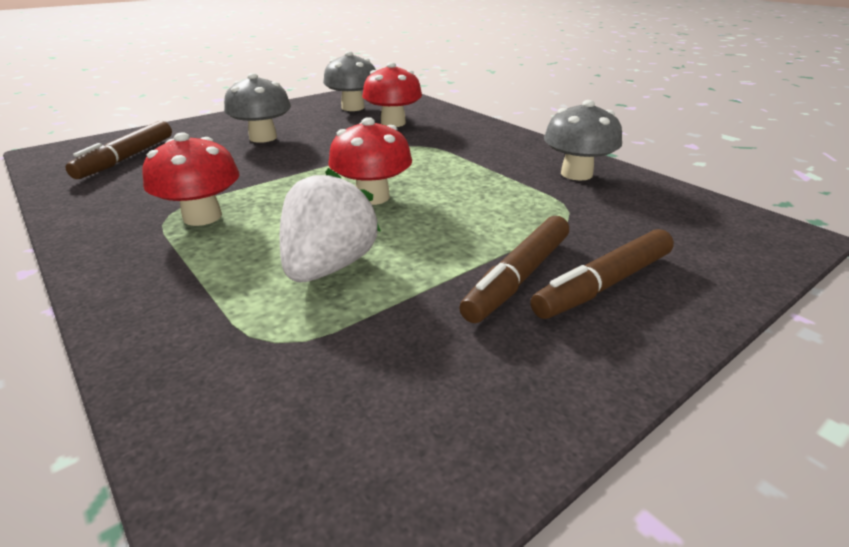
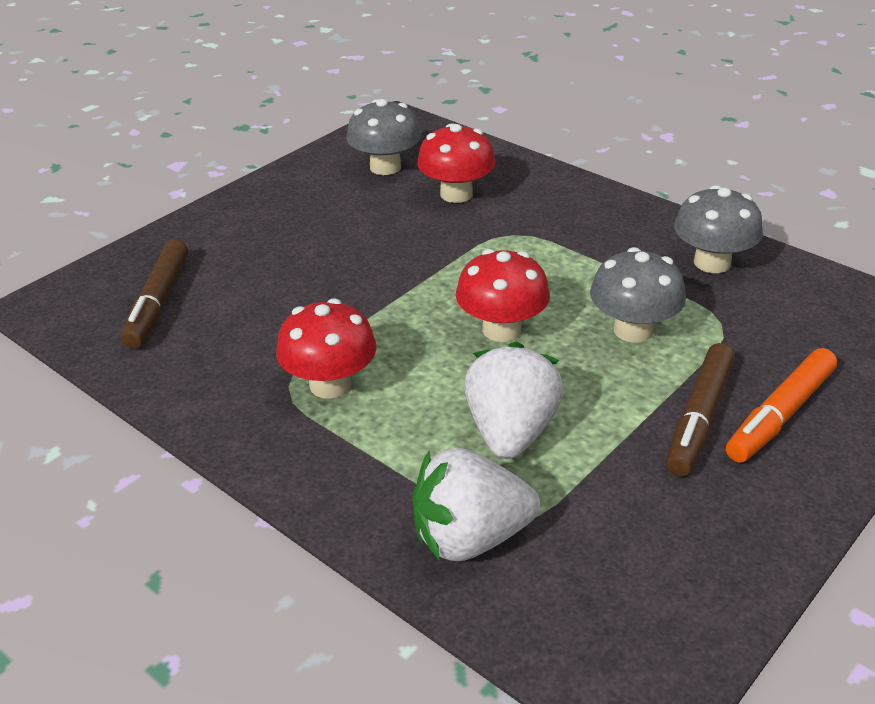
camera: 10 degrees left, 5 degrees up
(220, 351) = (470, 538): none -> white strawberry
(263, 138) = (305, 243): grey mushroom -> grey mushroom (633, 330)
(604, 284) = (780, 415): brown marker -> orange marker

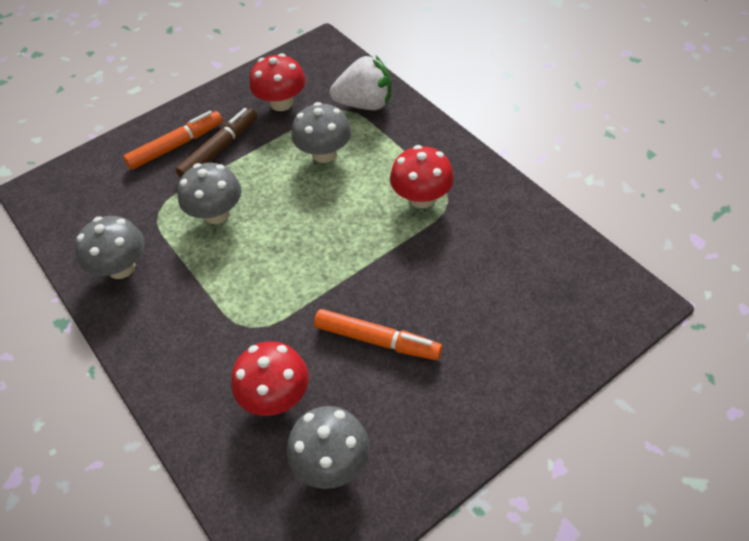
camera: 165 degrees left, 15 degrees up
(158, 302) = (546, 290): brown marker -> none
(363, 241) = (377, 340): none -> orange marker
(501, 329) = (300, 226): red mushroom -> red mushroom (281, 103)
(511, 432) = (324, 153): white strawberry -> grey mushroom

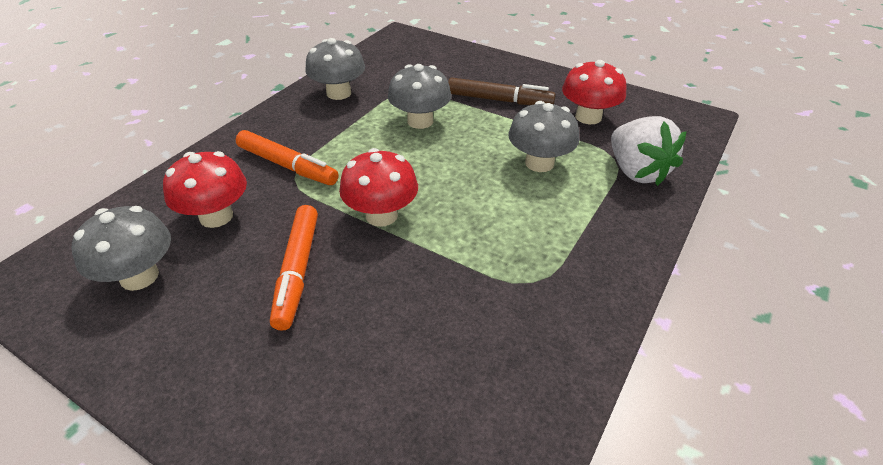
camera: 65 degrees right, 10 degrees down
(176, 146) = (487, 78): orange marker -> orange marker (287, 165)
(421, 198) = (522, 255): red mushroom -> red mushroom (381, 215)

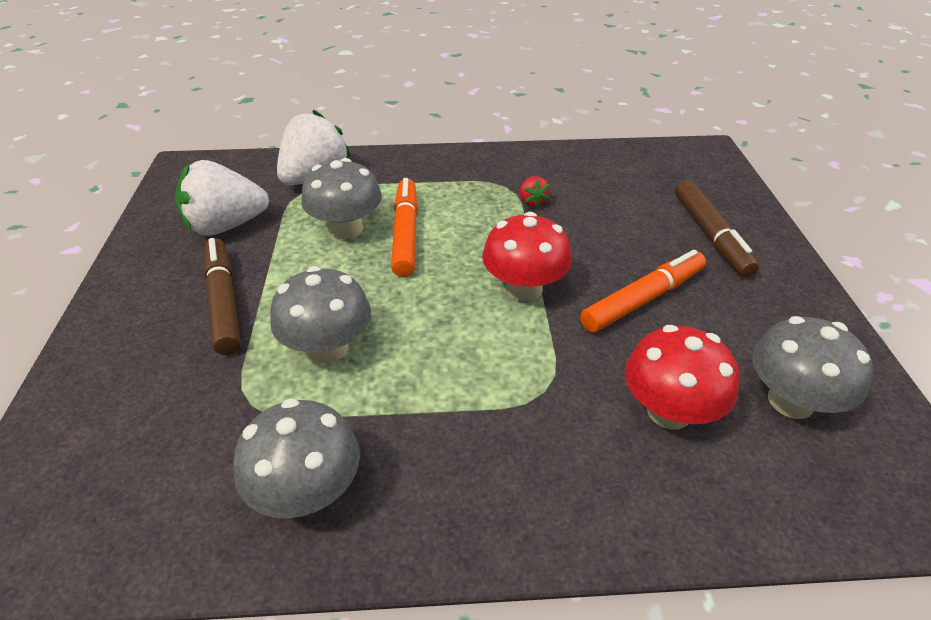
camera: 125 degrees left, 0 degrees up
(287, 165) = (531, 416): orange marker -> orange marker (405, 234)
(304, 393) = (710, 234): none -> brown marker
(488, 285) = (532, 201): none -> red strawberry
(588, 117) = (226, 226): red mushroom -> white strawberry

